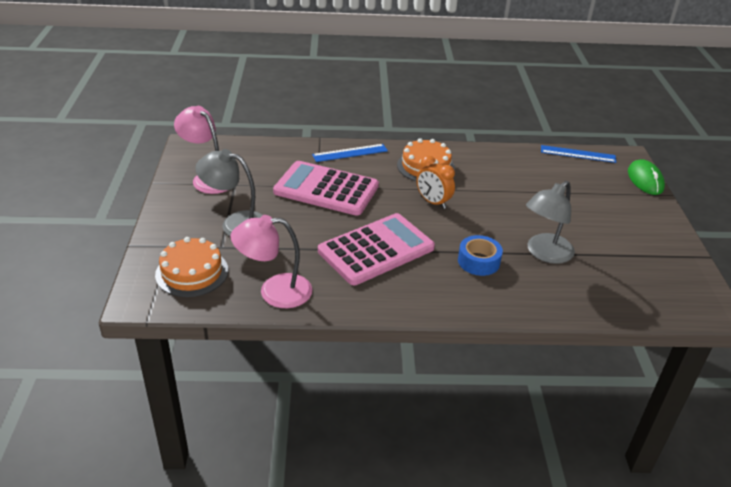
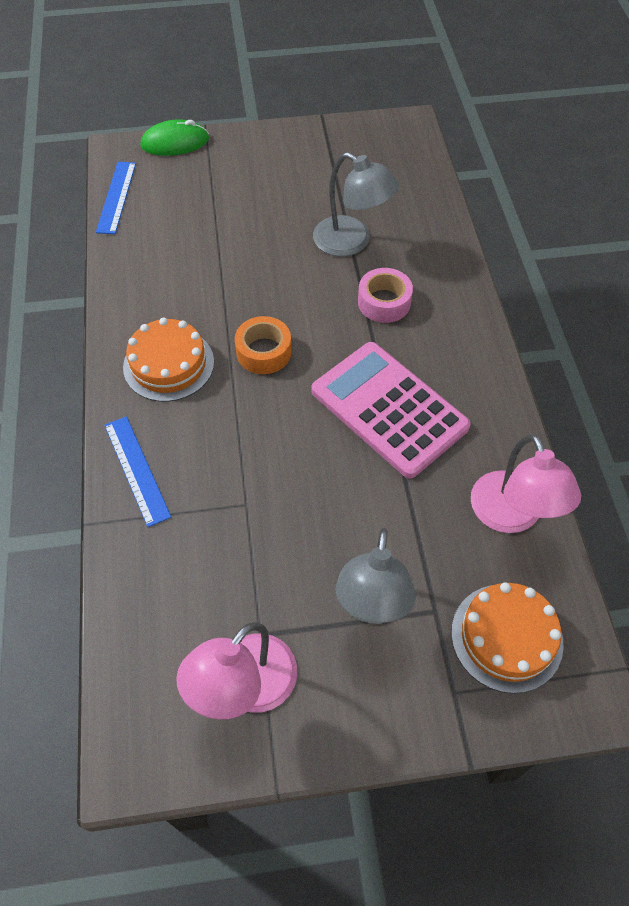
camera: 95 degrees left, 20 degrees up
(326, 189) = (253, 489): pink calculator -> none
(433, 202) = (264, 352): orange clock -> orange tape
(478, 261) = (384, 302): blue tape -> pink tape

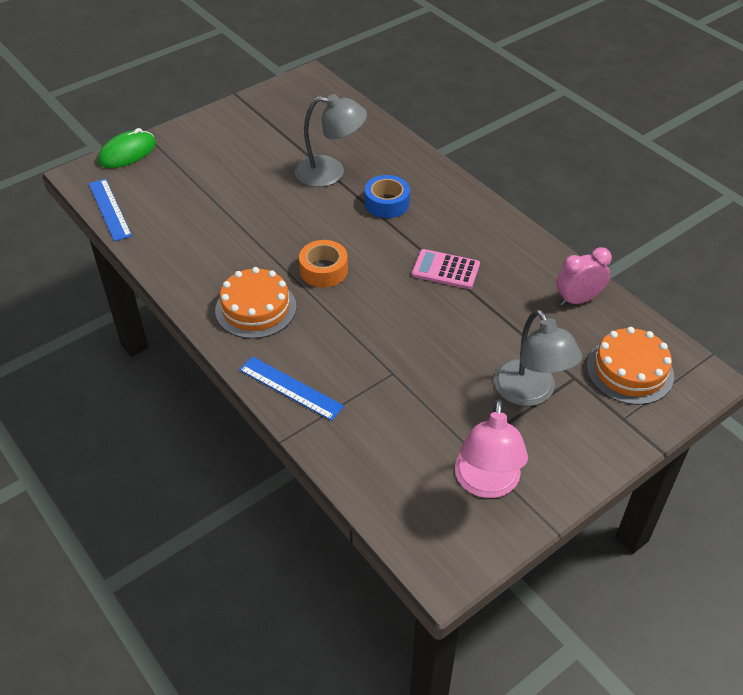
camera: 30 degrees left, 10 degrees down
(384, 302) = (387, 203): pink tape -> blue tape
(389, 409) = (445, 270): pink calculator -> pink calculator, size x0.52
(511, 516) = (578, 299): pink lamp -> pink clock

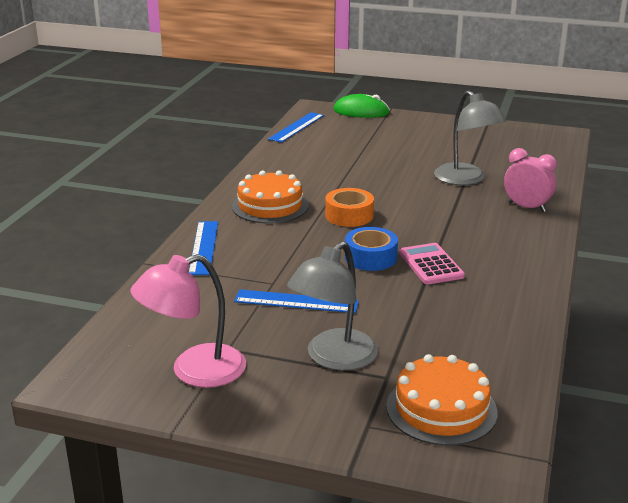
camera: 55 degrees right, 20 degrees down
(387, 203) = (470, 212): blue tape -> blue tape (370, 257)
(434, 373) = (296, 301): none -> blue ruler
(578, 299) = (498, 345): pink clock -> pink clock (527, 207)

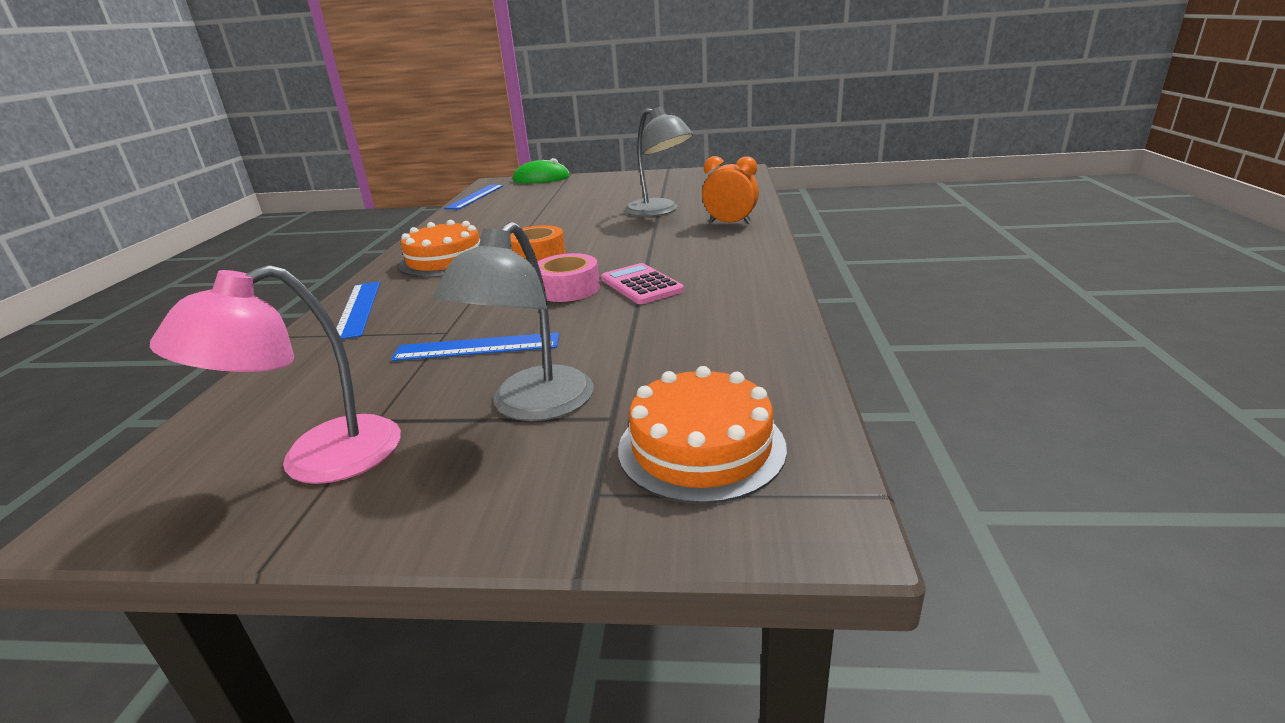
camera: 10 degrees left, 0 degrees up
(370, 257) = (568, 289): blue tape -> pink tape
(527, 207) = (730, 223): pink clock -> orange clock

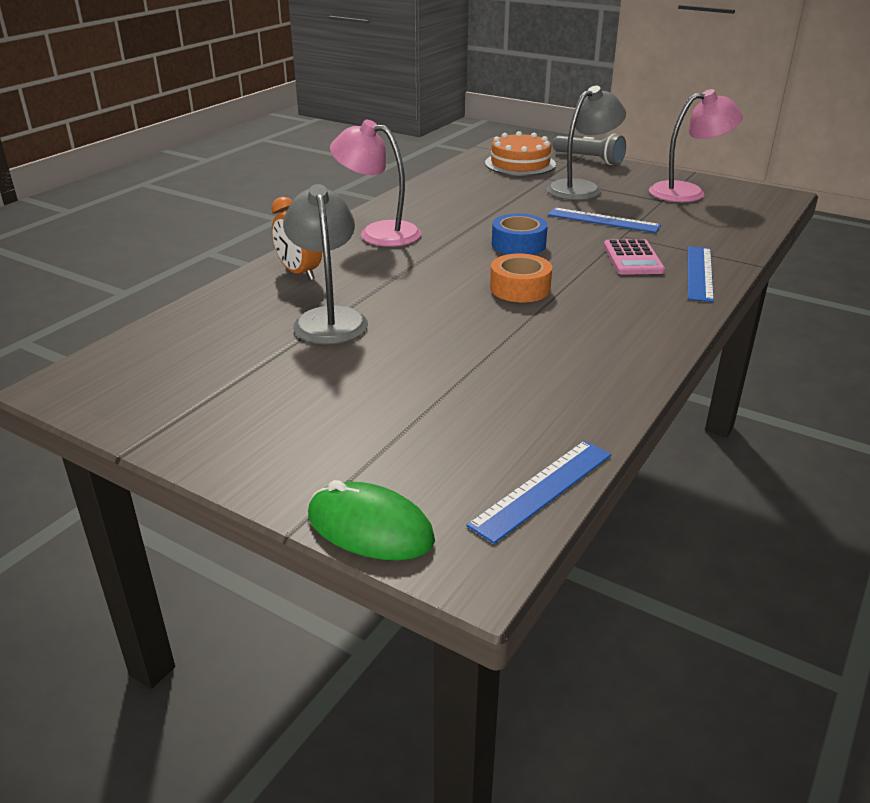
camera: 155 degrees left, 5 degrees up
(445, 260) = (619, 313): orange cake -> none
(554, 529) = (589, 159): none -> grey flashlight
(568, 289) = (518, 244): pink tape -> blue tape
(641, 285) = (463, 232): pink calculator -> pink calculator (633, 258)
(727, 263) = (378, 233): none -> pink lamp

